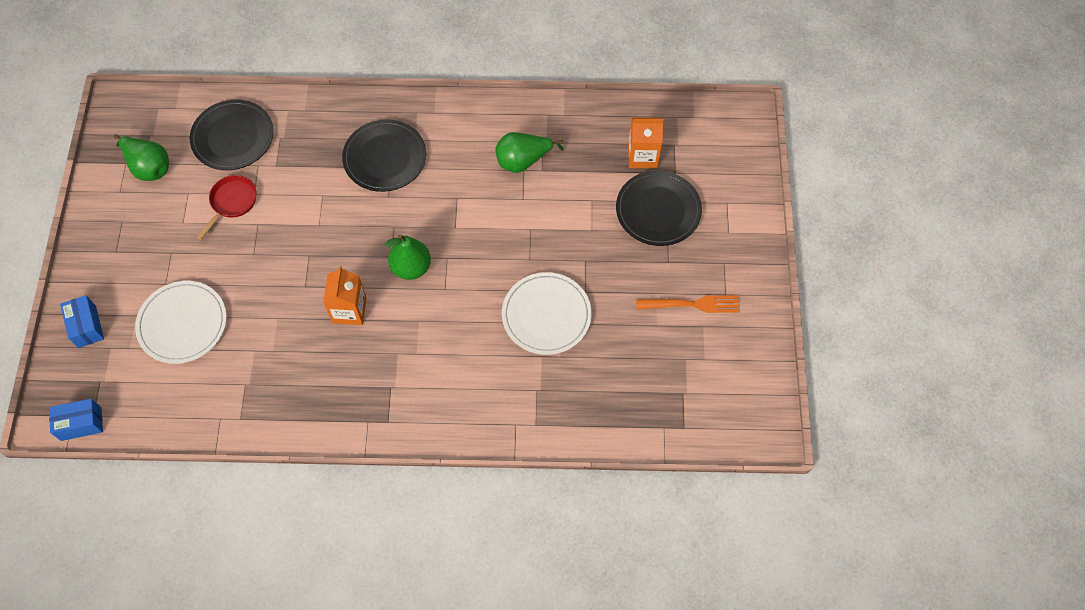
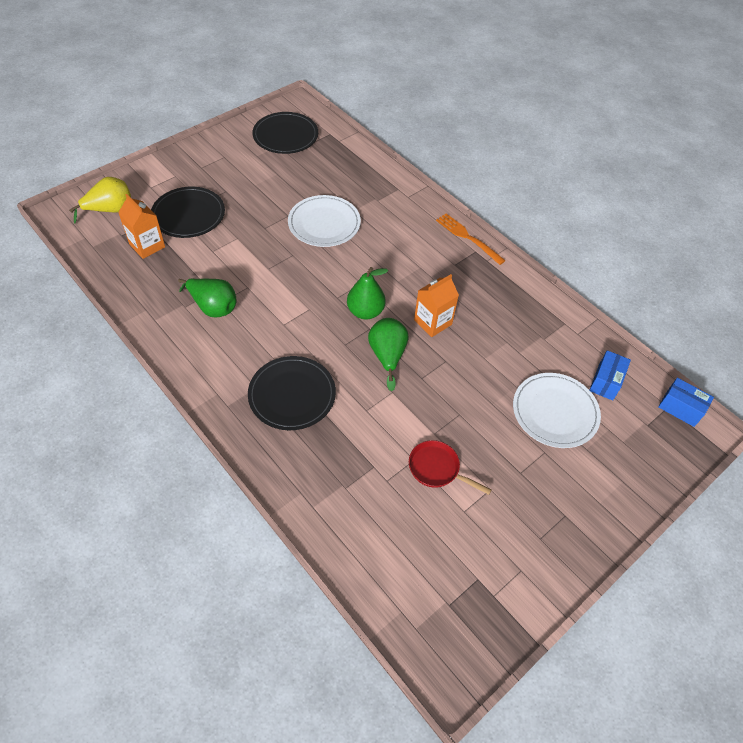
camera: 135 degrees left, 10 degrees down
(87, 326) = (631, 474): blue box -> blue box (605, 382)
(149, 167) = (476, 570): green pear -> green pear (387, 356)
(232, 202) = (437, 469): red pan -> red pan turned 45 degrees clockwise
(233, 137) = (381, 527): black plate -> black plate (285, 135)
(692, 304) = (246, 166): orange fork -> orange fork (467, 237)
(718, 153) = (110, 210): none -> yellow pear

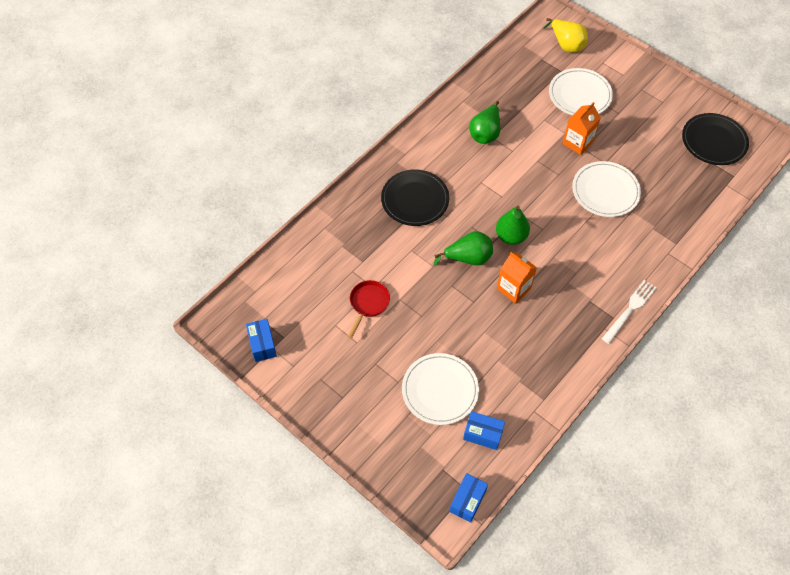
camera: 85 degrees right, 5 degrees up
(147, 246) = (536, 77): orange carton -> orange carton (577, 142)
(188, 215) = (580, 95): black plate -> white plate
(467, 237) = (630, 309): orange fork -> white fork
(488, 609) = (262, 345): none -> blue box

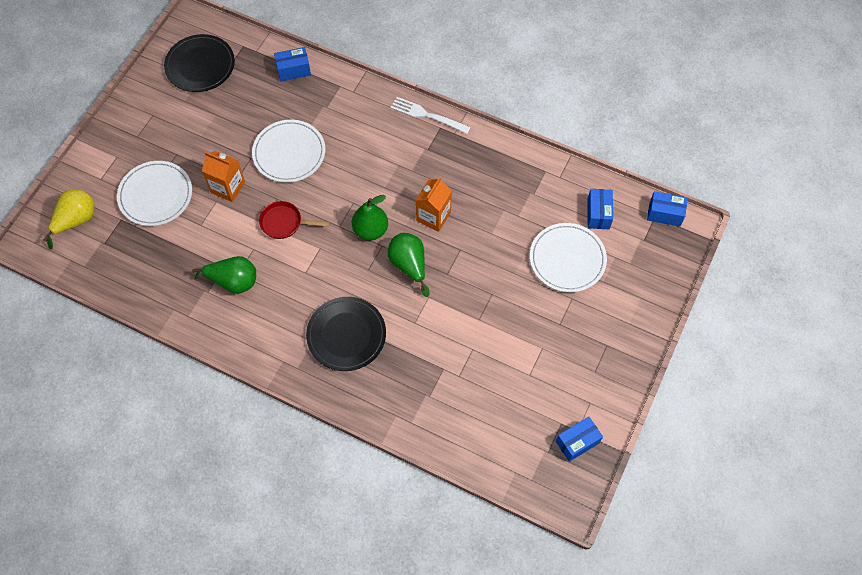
camera: 105 degrees left, 5 degrees up
(368, 303) = (494, 349): red pan -> red pan (284, 223)
(700, 210) = (293, 70): none -> blue box

